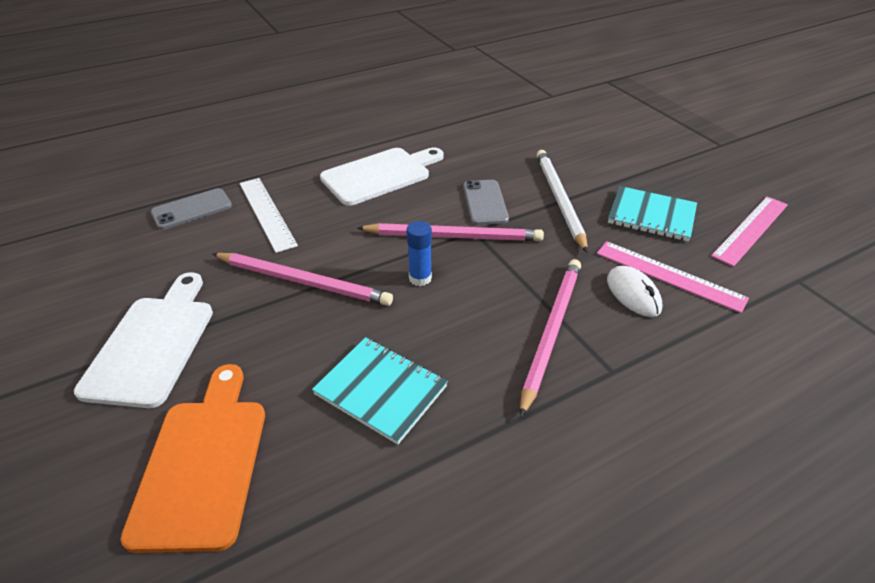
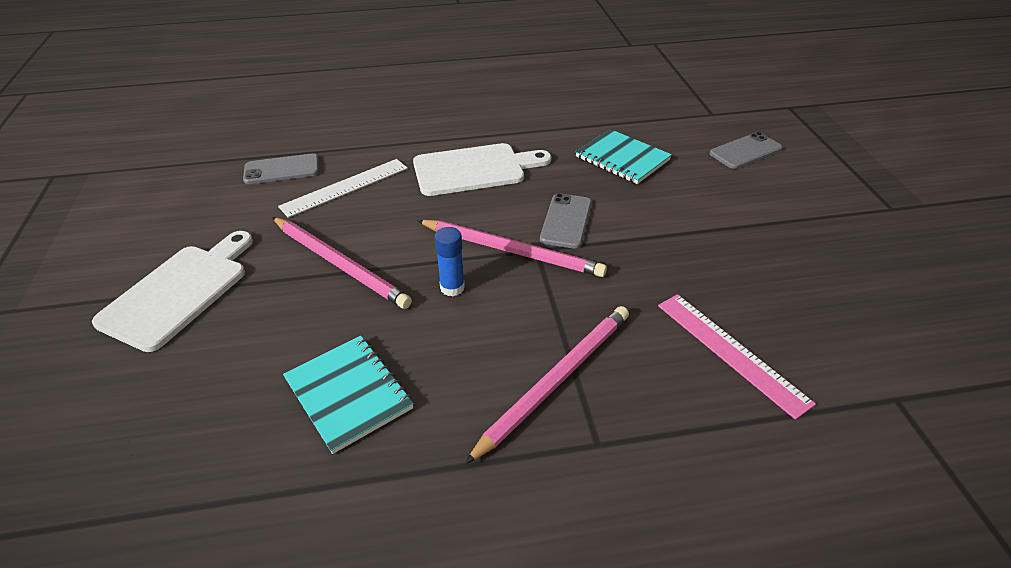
camera: 20 degrees right, 0 degrees up
(203, 462) = (158, 416): orange cutting board -> none
(267, 213) = (345, 187): white ruler -> white ruler turned 60 degrees clockwise
(559, 199) = (651, 235): white pencil -> none
(594, 121) = (745, 151): none -> grey phone
(633, 294) = (674, 362): white mouse -> none
(651, 216) = (750, 277): turquoise notebook -> turquoise notebook (622, 159)
(750, 229) = (869, 321): pink ruler -> none

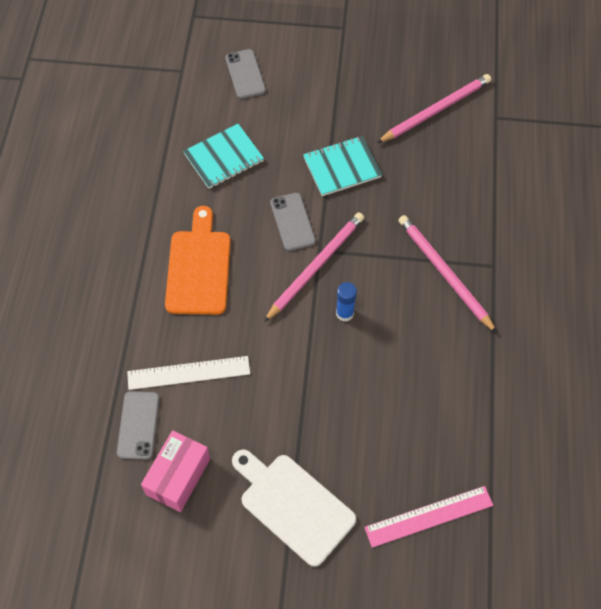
camera: 75 degrees left, 20 degrees up
(223, 204) = (178, 476): none -> pink box
(340, 264) = (295, 386): pink pencil -> pink pencil (436, 110)
(345, 187) = (188, 372): white ruler -> white ruler turned 75 degrees counterclockwise
(349, 394) = (427, 390): turquoise notebook -> turquoise notebook (342, 167)
(474, 169) = (199, 267): white cutting board -> orange cutting board
(566, 221) = (292, 222): grey phone -> grey phone turned 45 degrees clockwise
(730, 351) = (444, 176): pink ruler -> pink ruler (429, 516)

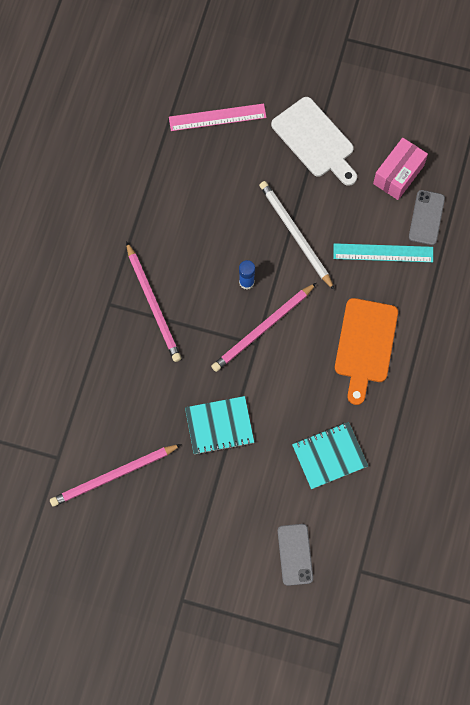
camera: 170 degrees left, 10 degrees up
(188, 372) = (383, 253): white ruler -> turquoise ruler
(292, 222) = (275, 376): grey phone -> none
(298, 377) = (295, 234): none -> white pencil

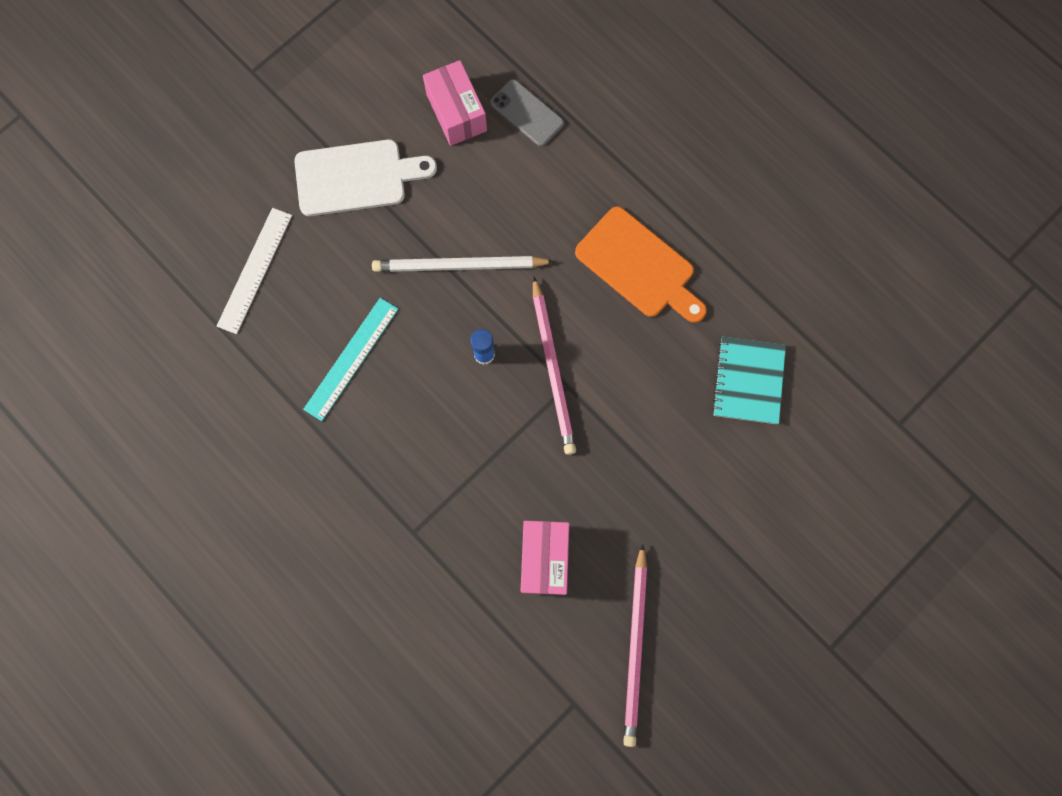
camera: 60 degrees left, 5 degrees up
(137, 390) = (544, 559): none -> pink box
(153, 304) = (446, 479): pink pencil -> none
(217, 117) = (255, 270): pink ruler -> white ruler
(219, 426) = (643, 486): turquoise notebook -> none
(295, 554) = (843, 486): grey phone -> none
(383, 253) = (540, 183): turquoise ruler -> turquoise ruler (351, 358)

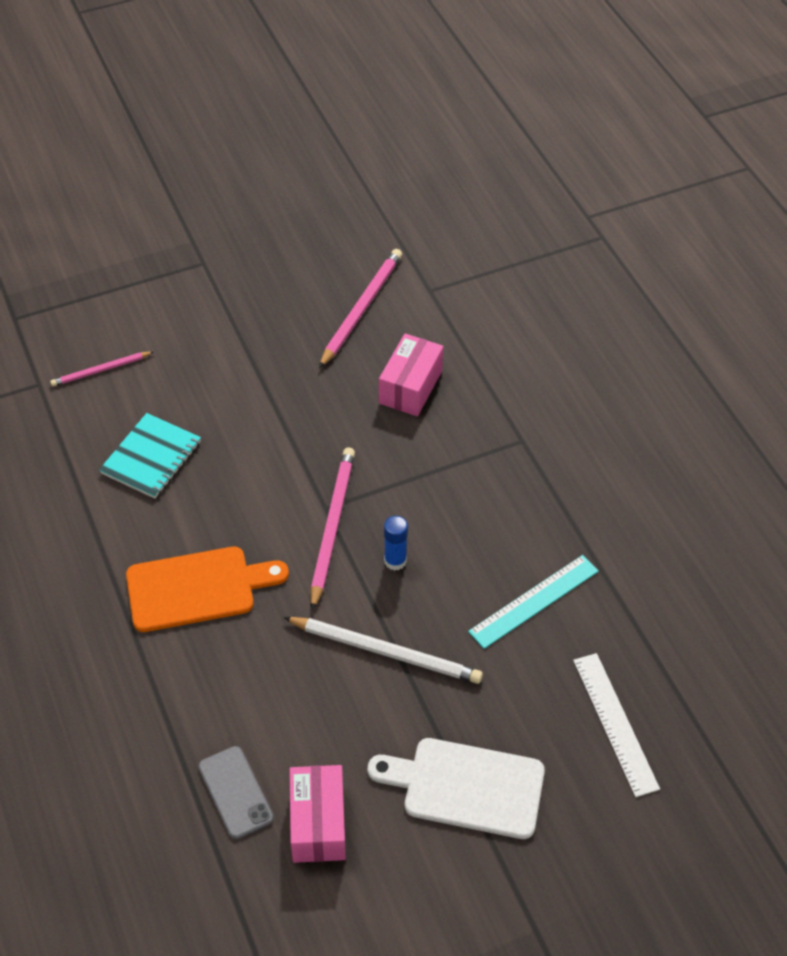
camera: 160 degrees left, 25 degrees down
(255, 270) = (615, 723): white ruler -> white ruler turned 60 degrees counterclockwise
(639, 266) = (197, 588): orange cutting board -> orange cutting board turned 105 degrees clockwise
(851, 463) = (100, 370): none -> pink pencil

